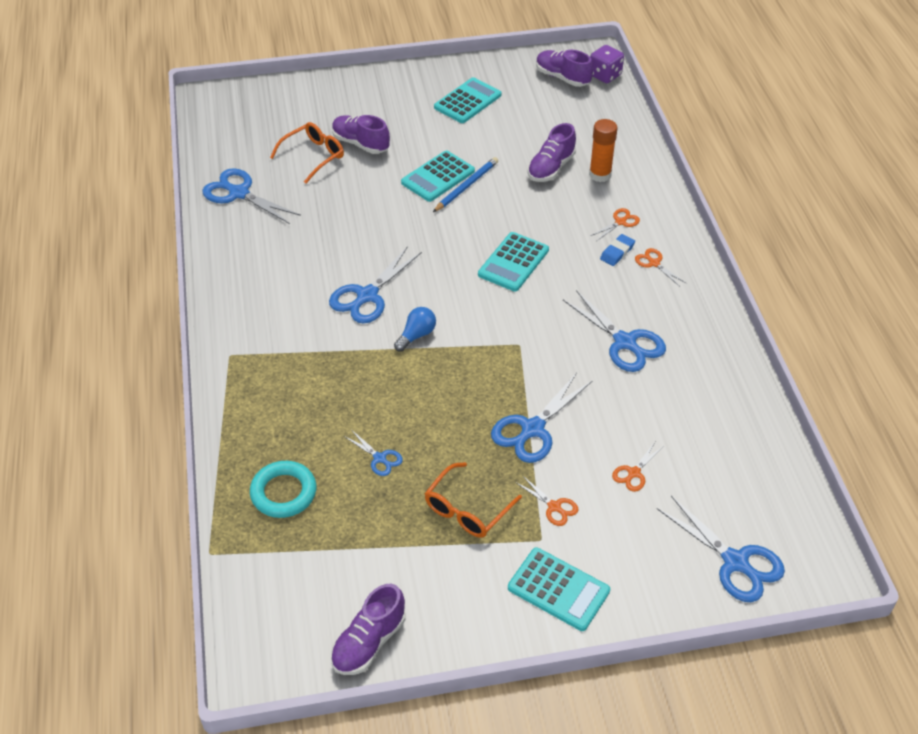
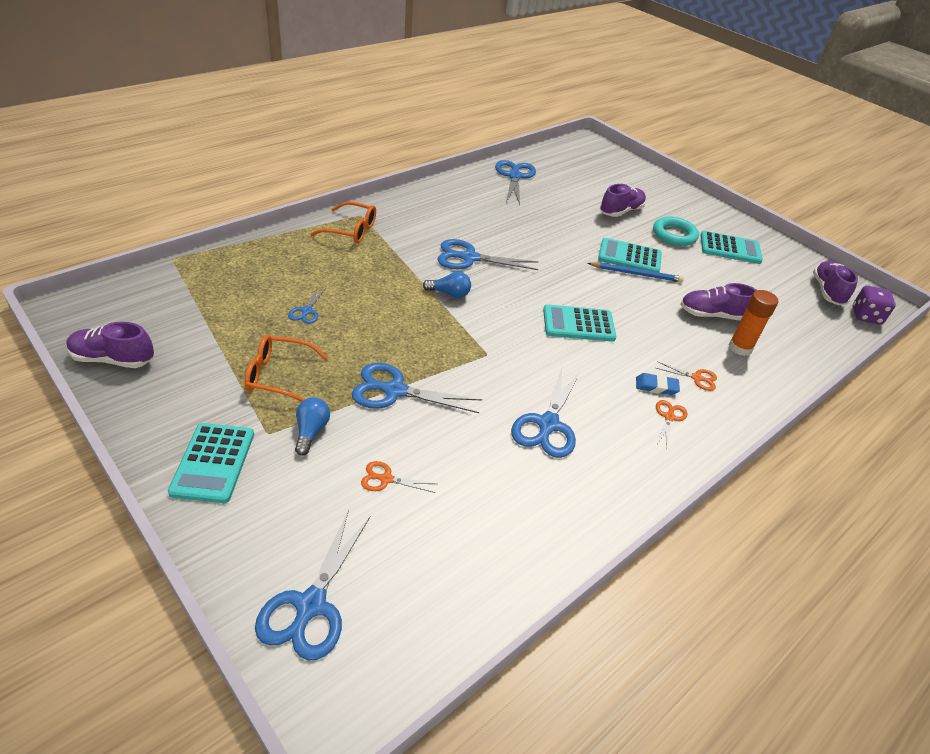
camera: 55 degrees right, 5 degrees down
(283, 492) = (245, 274): turquoise ring -> turquoise ring (674, 235)
(313, 156) = (584, 195): orange glasses -> orange glasses (351, 230)
(360, 144) = (621, 211): purple shoe -> purple shoe turned 45 degrees clockwise
(554, 507) = (311, 431): orange scissors -> blue light bulb

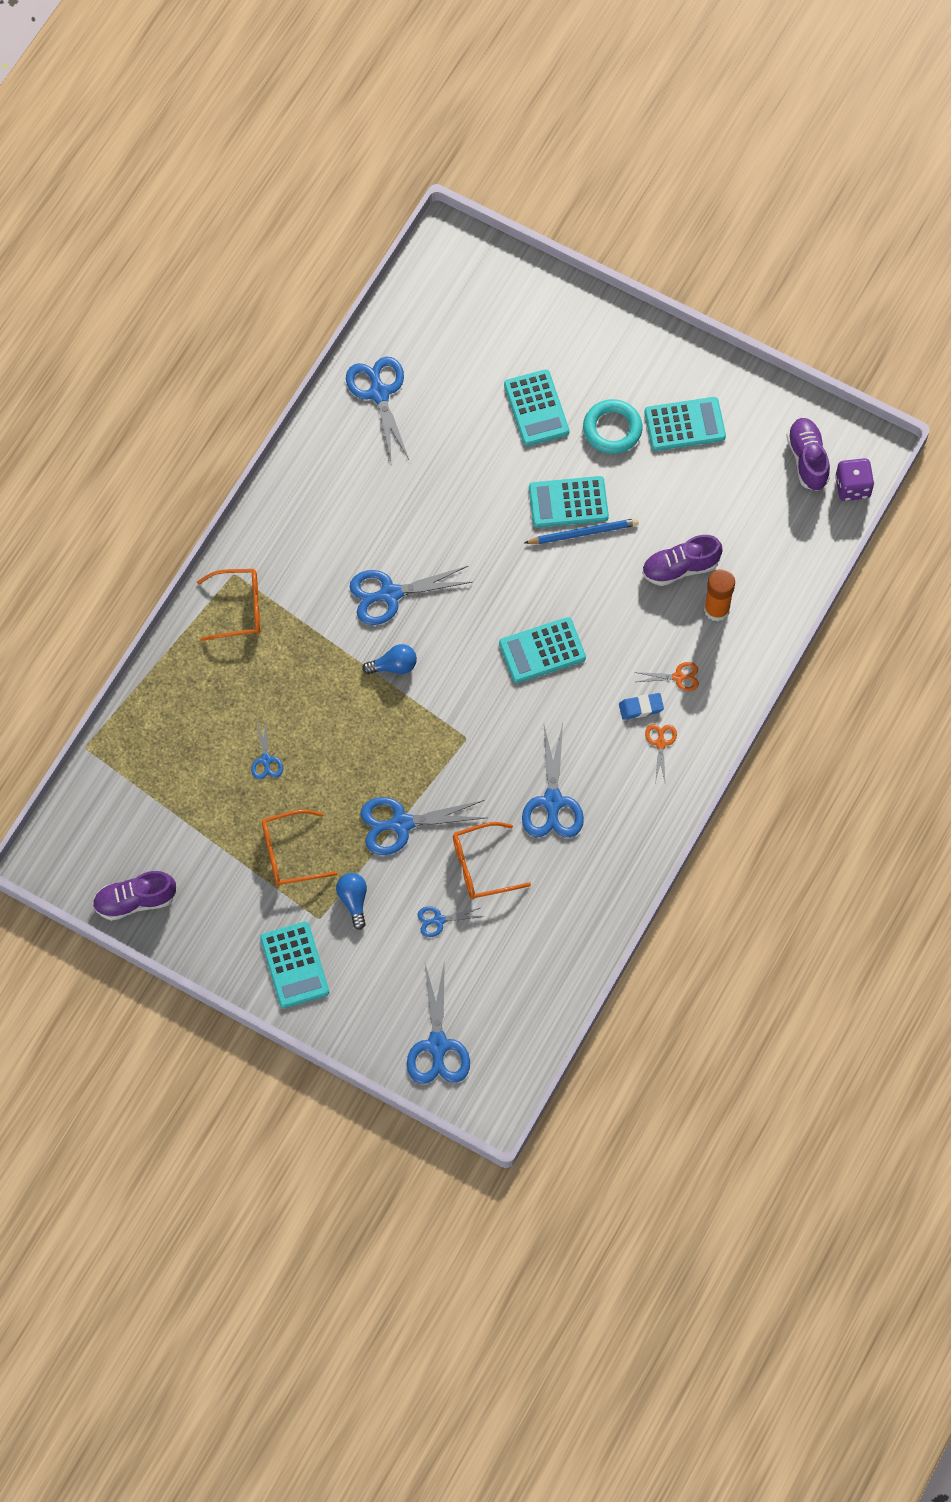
camera: 15 degrees left, 25 degrees up
(386, 479) = (439, 920): orange scissors -> blue scissors
(454, 449) = (481, 866): none -> orange glasses
(621, 211) = (536, 408): purple shoe -> turquoise calculator

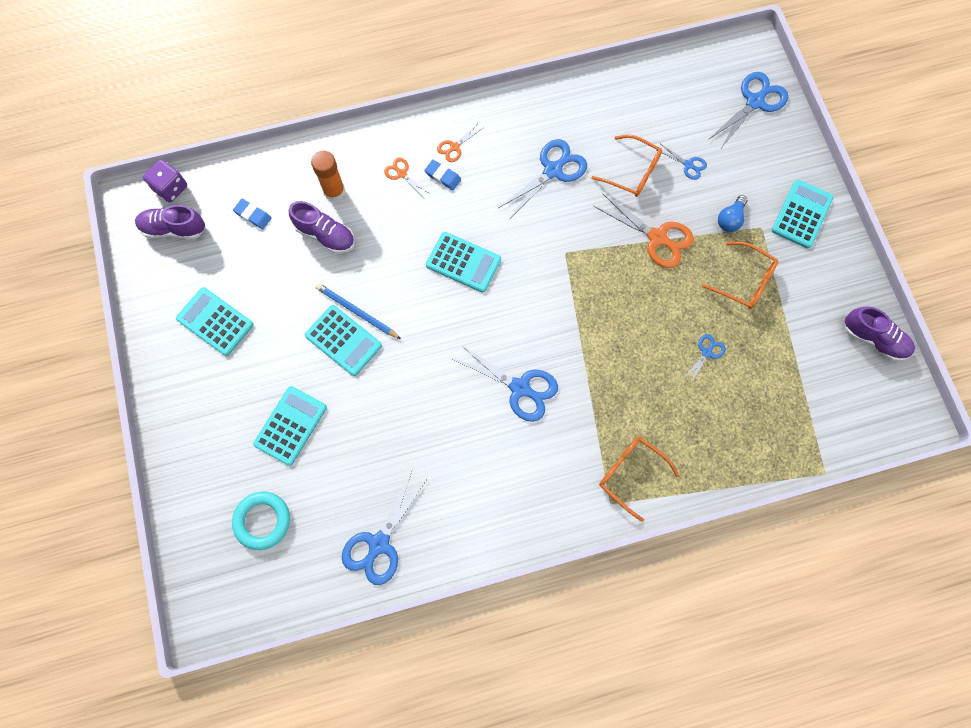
camera: 135 degrees left, 5 degrees up
(393, 666) = (565, 338): blue light bulb -> none
(401, 824) = (657, 237): blue scissors -> orange scissors
(612, 429) = (261, 363): turquoise ring -> turquoise ring (262, 521)
(758, 528) = (253, 215): none -> blue eraser
(807, 459) = (174, 229): purple shoe -> purple shoe turned 60 degrees clockwise

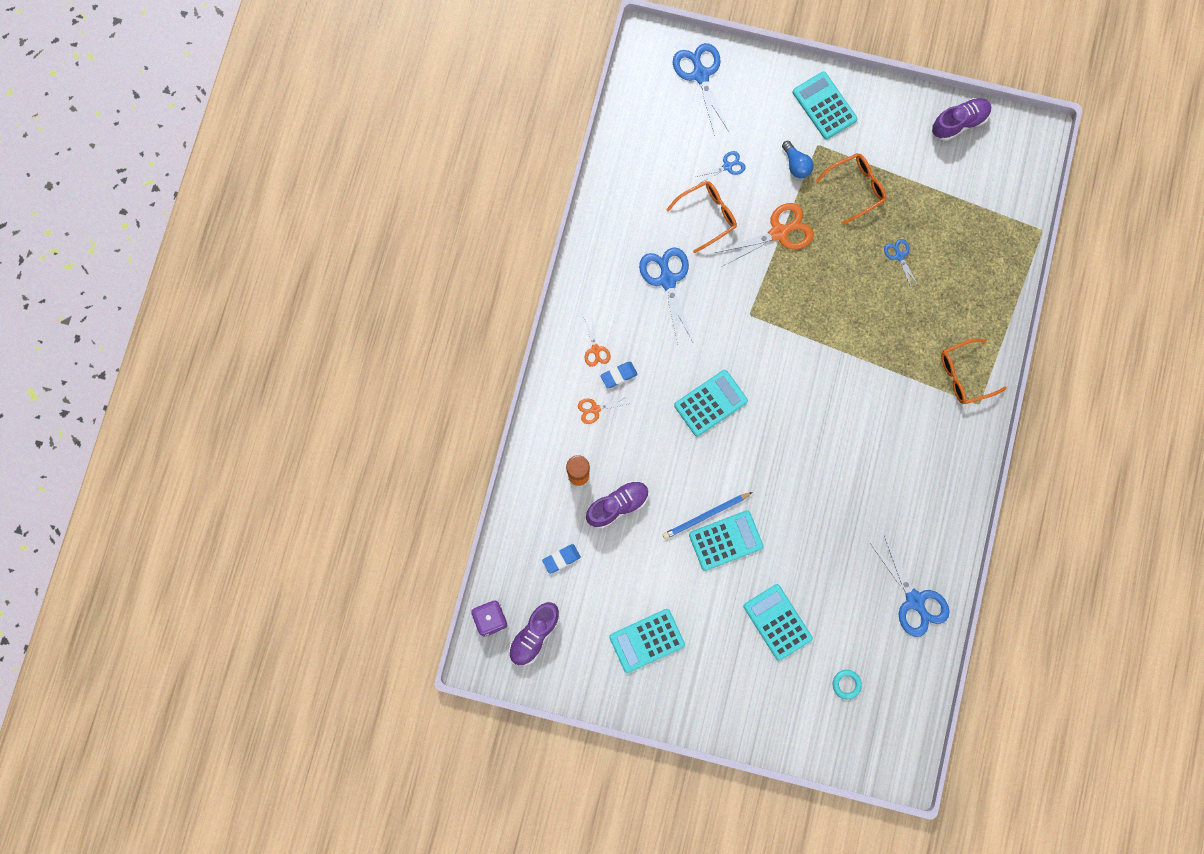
camera: 60 degrees left, 5 degrees up
(262, 521) = (846, 684): turquoise ring -> turquoise ring, size x0.55
(520, 388) = (847, 419): blue scissors -> none

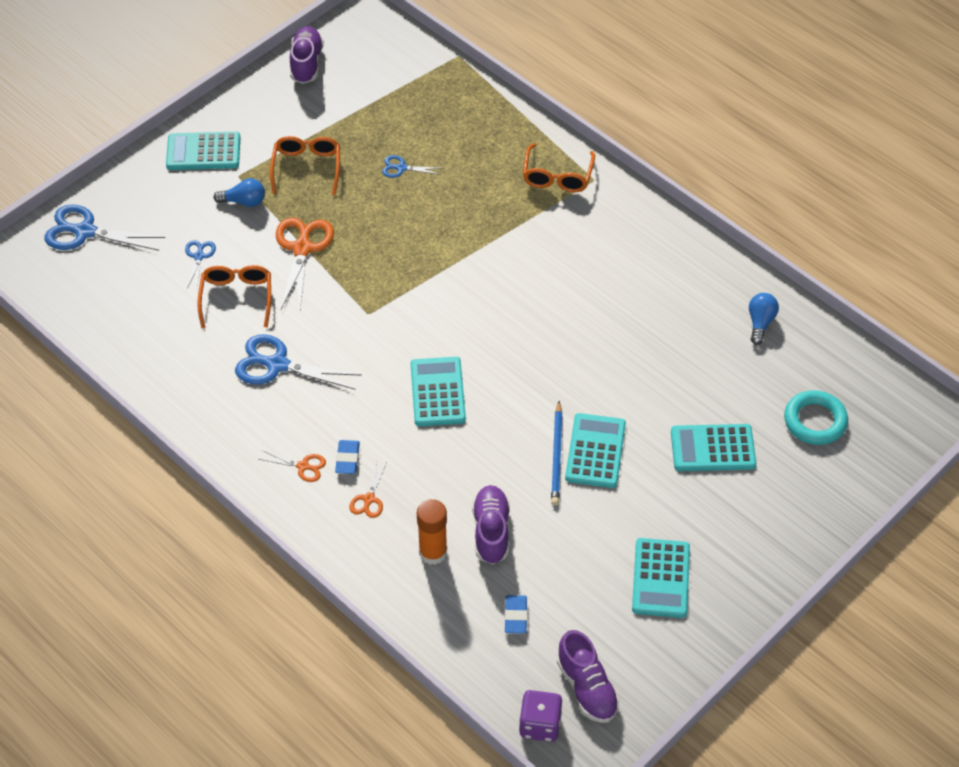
camera: 60 degrees left, 25 degrees down
(846, 684) = (815, 421): turquoise ring -> turquoise ring, size x1.81
(914, 600) = (760, 323): blue scissors -> blue light bulb

